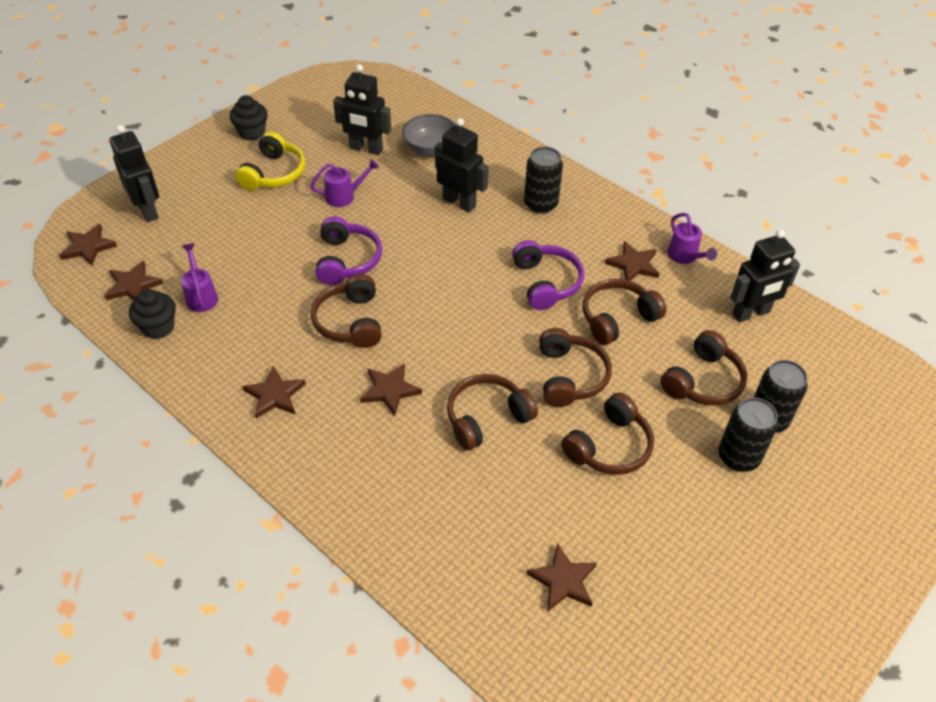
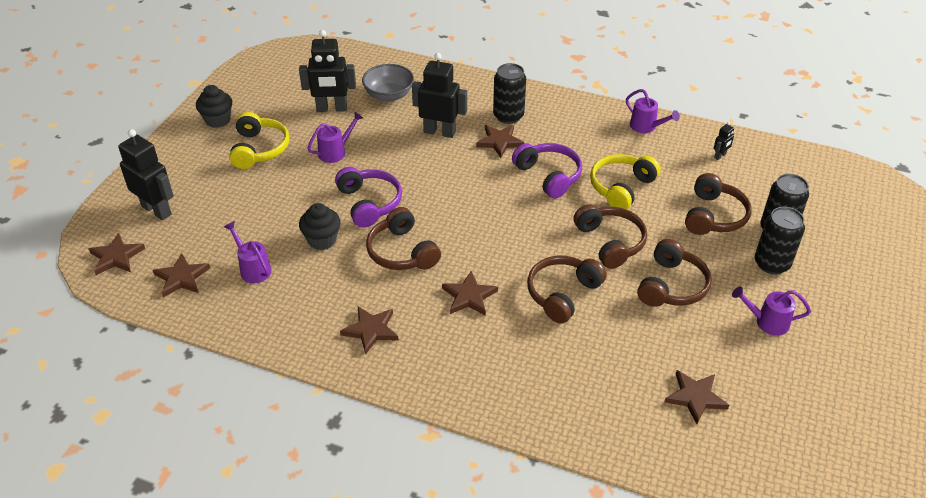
camera: 20 degrees left, 5 degrees down
(158, 327) = (228, 306): black cupcake -> black cupcake (322, 240)
(617, 318) = (621, 187): brown headphones -> yellow headphones
(633, 264) = (610, 143): brown star -> brown star (500, 142)
(693, 523) = (767, 322): none -> purple watering can
(751, 313) = (720, 156): black robot -> black robot, size x0.45

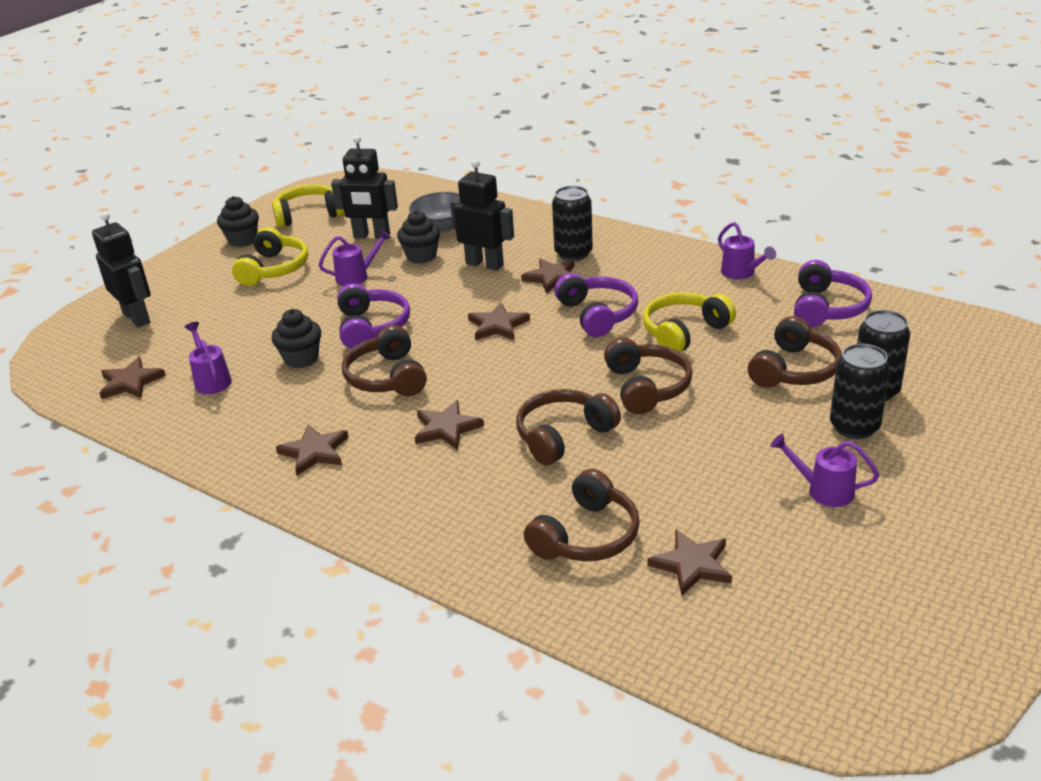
camera: 15 degrees right, 10 degrees down
(116, 257) = (73, 357): brown star -> brown star (498, 325)
(266, 89) = (308, 215): none -> yellow headphones
(383, 127) = (421, 256): none -> black cupcake
(671, 286) = (708, 439): brown headphones -> brown headphones (586, 536)
(720, 156) = (827, 308): black robot -> purple headphones

